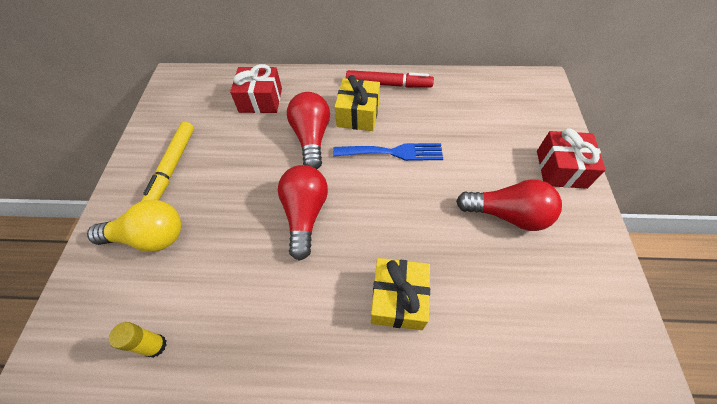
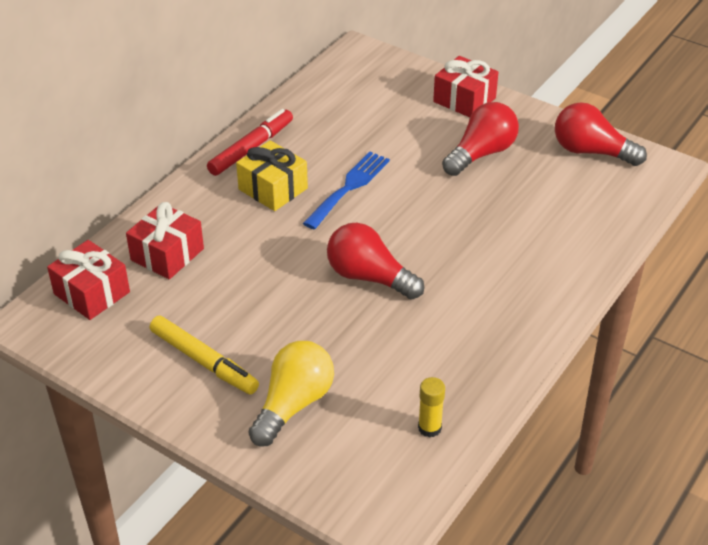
camera: 60 degrees left, 15 degrees down
(208, 88) = (92, 293): none -> red gift
(312, 138) = (272, 235): red light bulb -> red light bulb (591, 152)
(398, 299) = (506, 254): yellow gift -> none

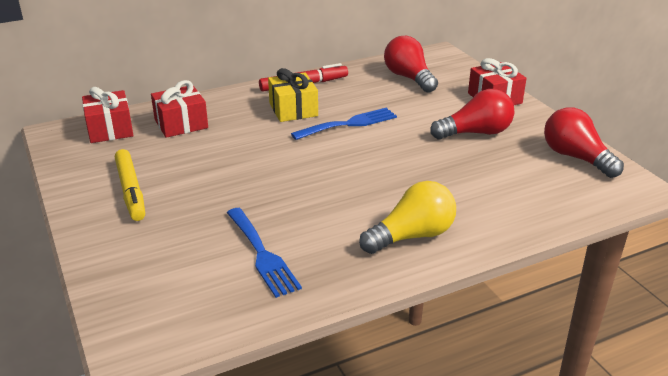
camera: 30 degrees right, 10 degrees down
(293, 404) = (158, 240): yellow light bulb -> yellow light bulb (412, 236)
(369, 277) = (304, 181): red light bulb -> red light bulb (409, 78)
(407, 377) = (262, 254): none -> blue fork
(429, 428) = (241, 296): yellow glue stick -> none

